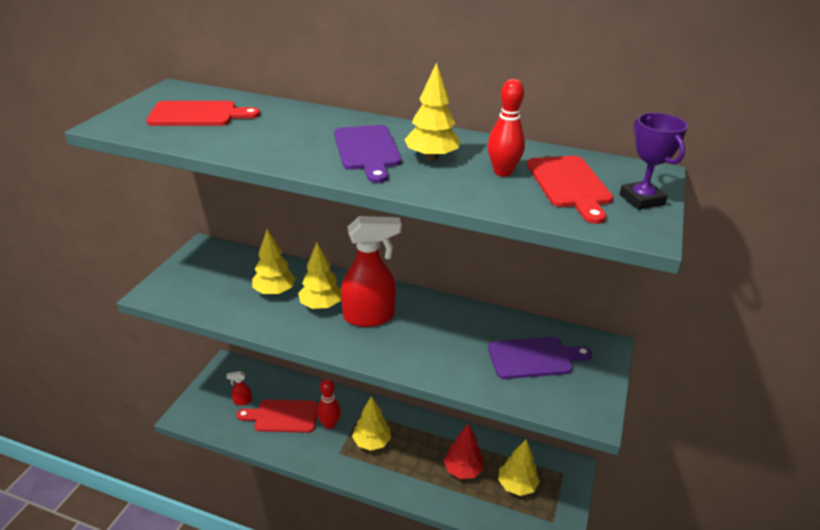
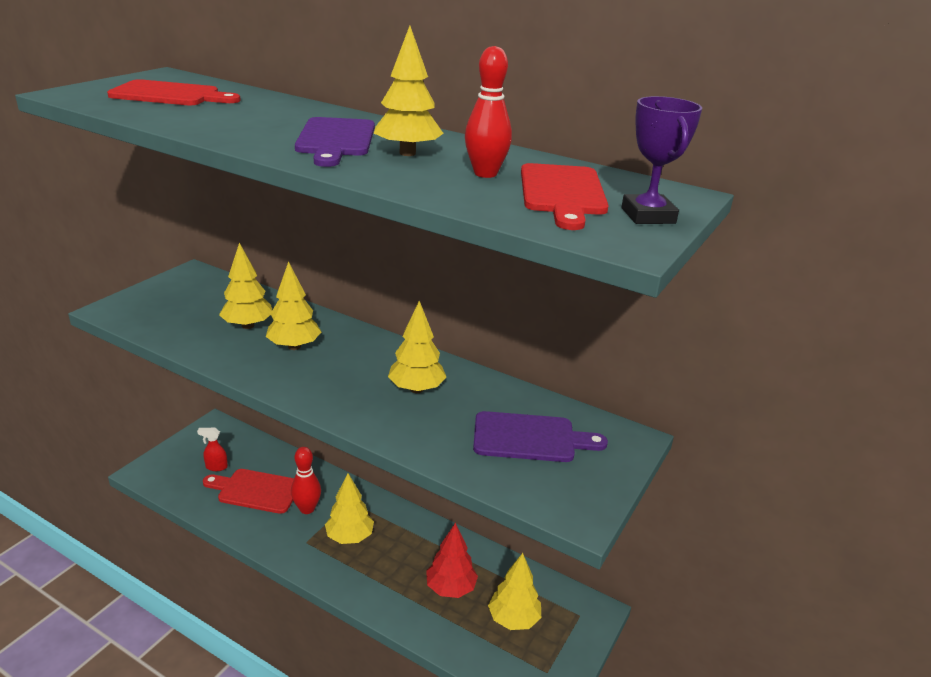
camera: 10 degrees right, 5 degrees down
(370, 317) = (346, 366): red spray bottle -> none
(433, 329) = (416, 389): none -> yellow tree

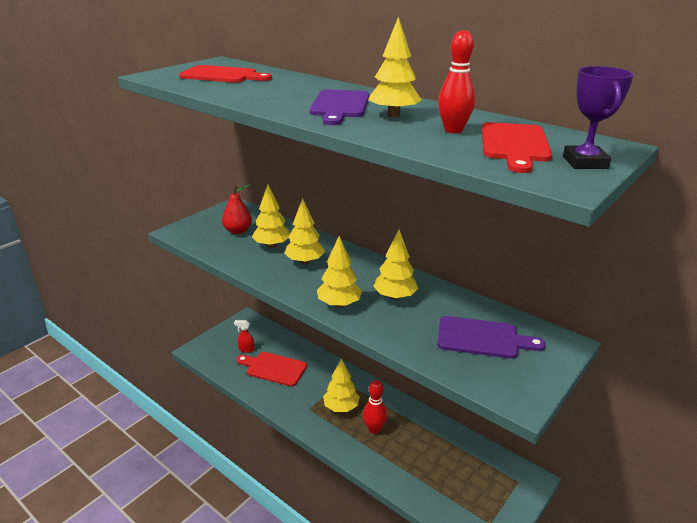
camera: 10 degrees right, 0 degrees up
(199, 307) = (238, 231): none -> red pear
(307, 509) = (310, 384): red bowling pin -> red bowling pin (374, 429)
(451, 588) = (416, 452): red tree -> none
(513, 619) = (465, 479): yellow tree -> yellow tree (339, 304)

